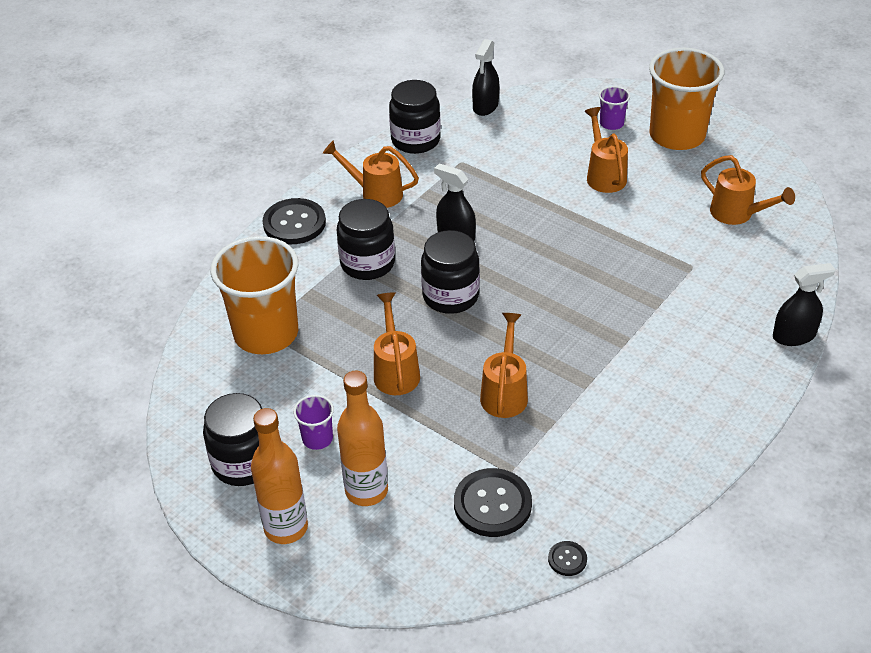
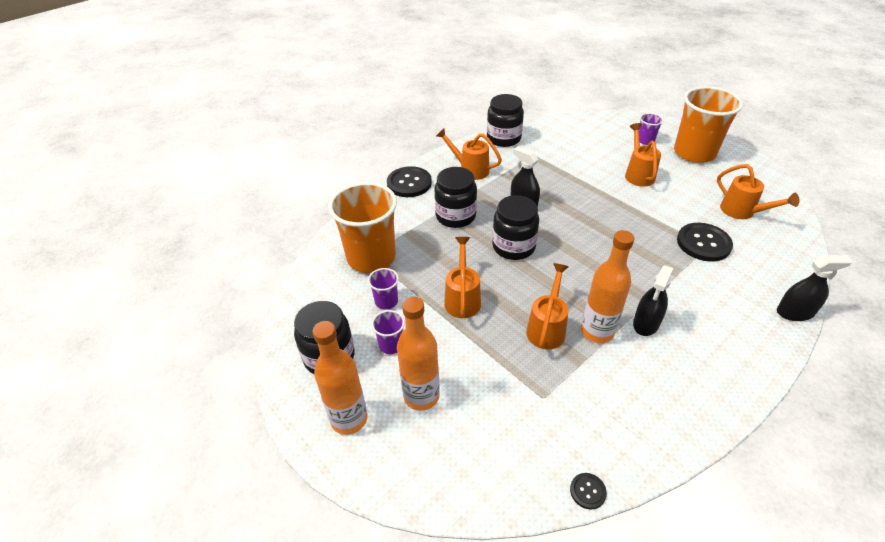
camera: 10 degrees right, 0 degrees up
(299, 387) = (386, 301): none -> purple cup
(485, 106) = (555, 122): black spray bottle -> black spray bottle (646, 323)
(492, 504) = (525, 425): black button -> black button (703, 243)
(565, 389) = (597, 331): none -> orange bottle

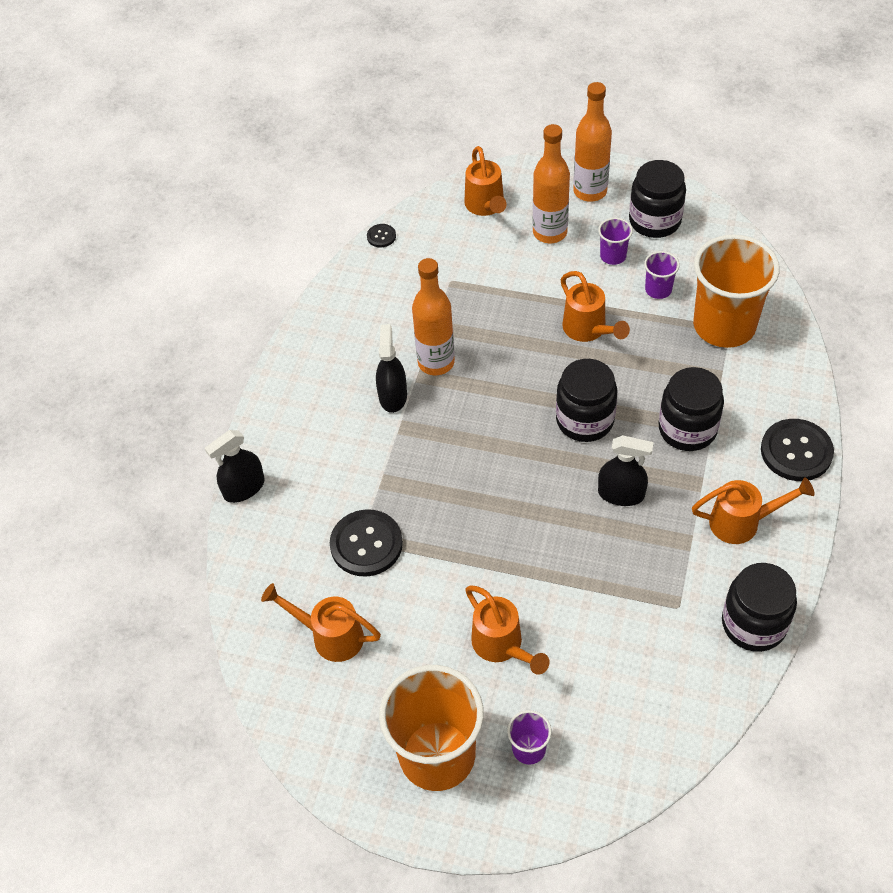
camera: 150 degrees right, 10 degrees up
(547, 328) = (485, 342): orange watering can -> orange watering can (486, 206)

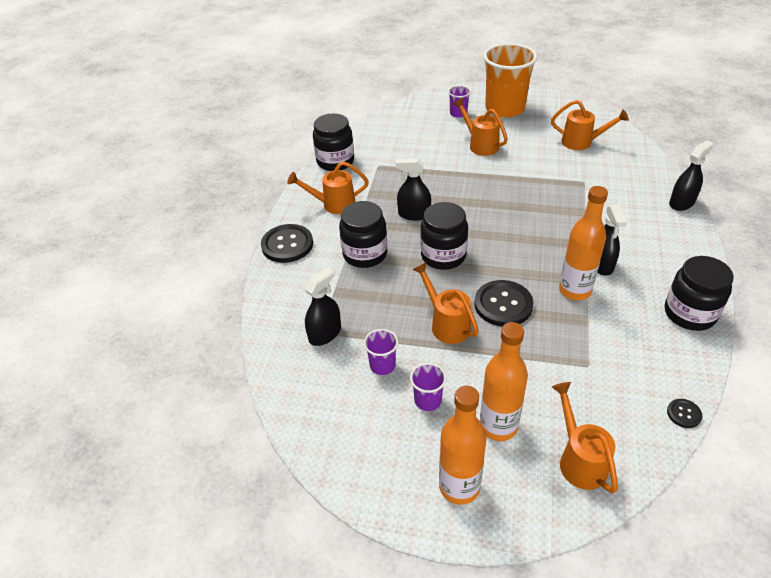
camera: 175 degrees right, 10 degrees down
(366, 544) = (579, 180): black button -> black button (503, 304)
(654, 221) = (383, 446): black jar -> black jar (689, 313)
(724, 325) = (325, 334): orange cup -> black spray bottle

